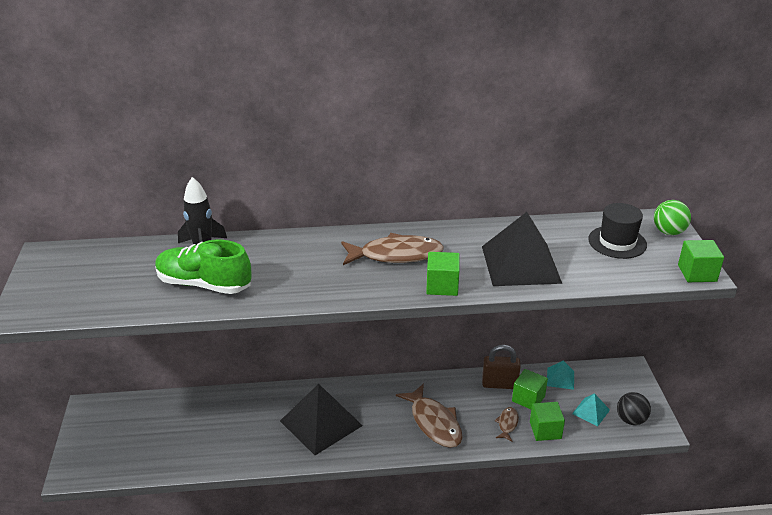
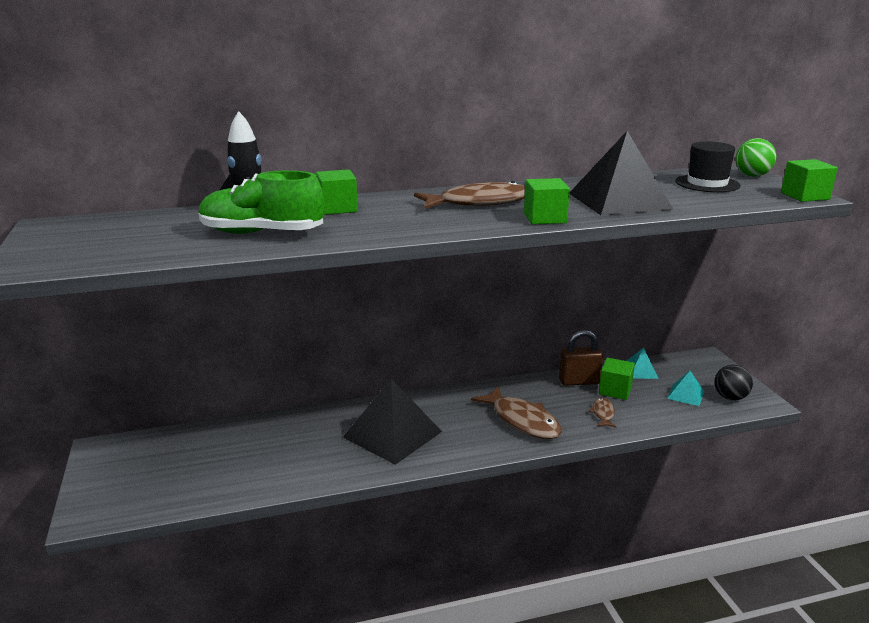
camera: 10 degrees left, 10 degrees down
(545, 430) = (646, 415): green cube -> green cube (337, 208)

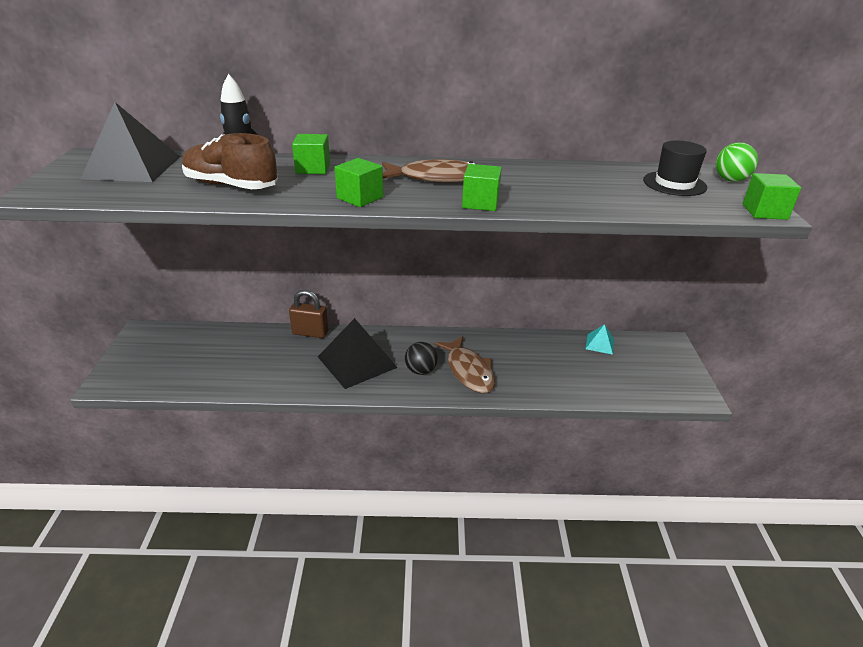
camera: 15 degrees right, 10 degrees up
(262, 233) = (231, 186): green shoe -> brown shoe
(579, 381) = (538, 344): brown padlock -> brown padlock (310, 333)
(603, 414) = (542, 378): brown fish -> none
(615, 390) = (566, 358): green cube -> green cube (360, 198)
(619, 201) = (568, 193): black pyramid -> black pyramid (132, 167)
(685, 395) = (629, 375): turquoise pyramid -> none
(730, 397) = (670, 385): black ball -> black ball (421, 370)

